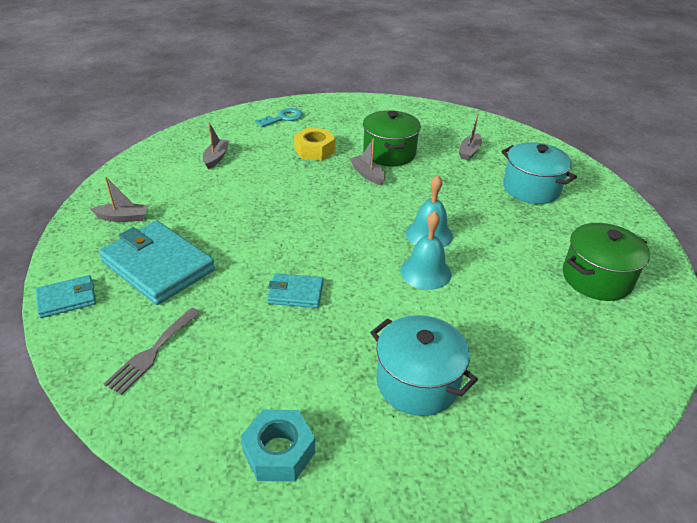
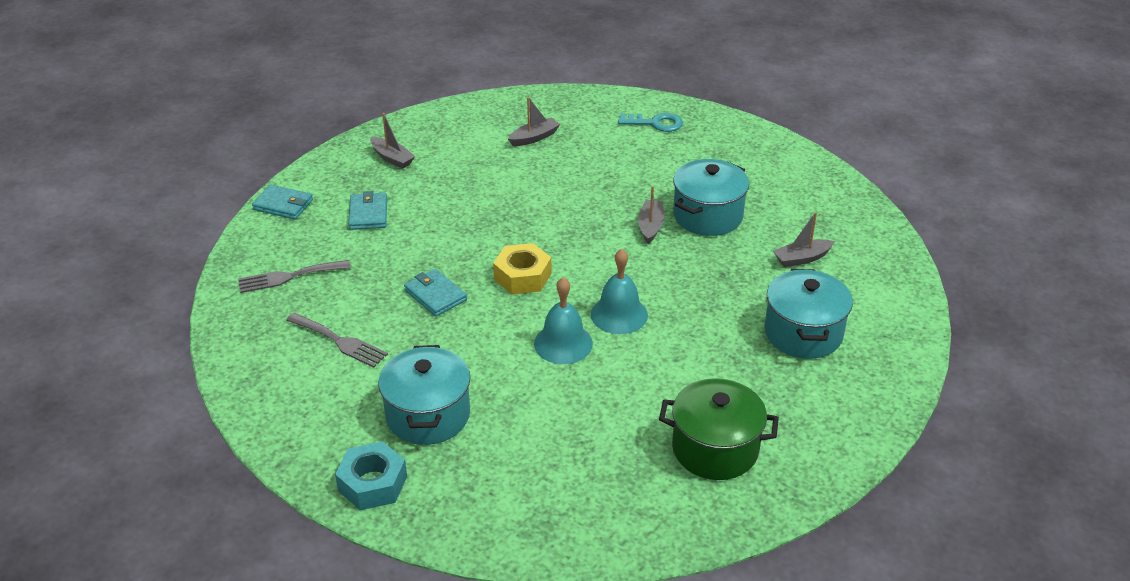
camera: 45 degrees right, 0 degrees up
(158, 266) = (368, 214): turquoise wallet -> turquoise wallet, size x0.51
(270, 375) = (340, 341): none -> grey fork
(279, 452) = (282, 391): turquoise nut -> turquoise nut (372, 483)
(314, 150) = (636, 174): yellow nut -> yellow nut (522, 276)
(389, 153) = (708, 216): green pot -> turquoise pot

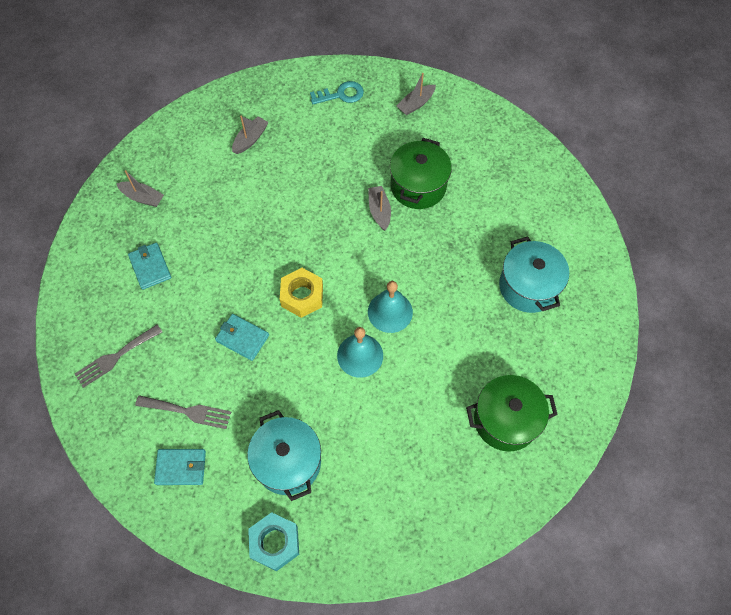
camera: 20 degrees left, 25 degrees up
(283, 205) = (74, 279): turquoise wallet -> turquoise wallet (181, 467)
(708, 216) = (418, 186): turquoise pot -> green pot
(802, 258) = (502, 210): grey boat -> grey boat (416, 104)

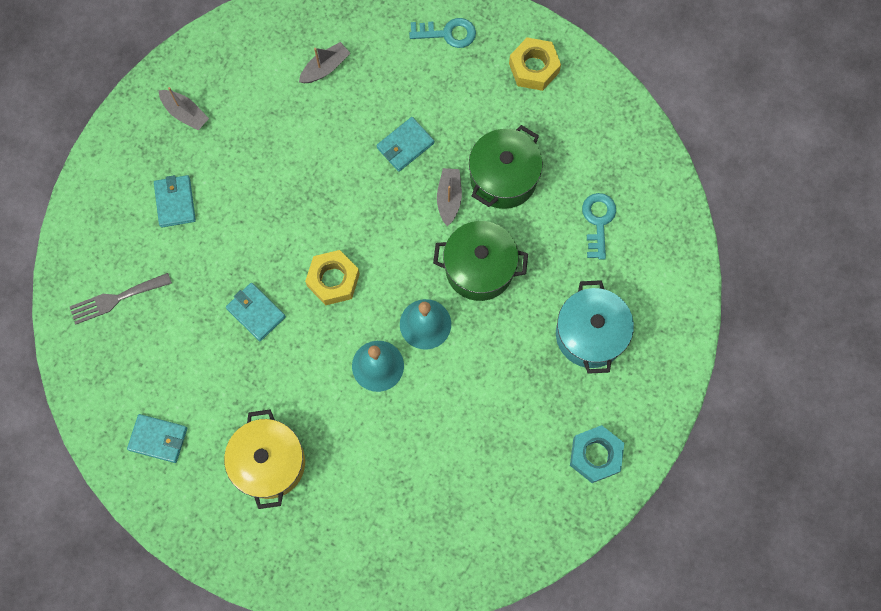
camera: 15 degrees right, 10 degrees up
(188, 411) = (179, 380): grey fork -> none
(275, 542) = (235, 543): turquoise nut -> turquoise nut (595, 455)
(288, 462) = (269, 463): turquoise pot -> yellow pot
(332, 180) = (405, 145): none -> turquoise wallet
(416, 104) = (534, 68): grey boat -> yellow nut
(504, 200) = (598, 221): none -> turquoise key
(505, 420) = (513, 480): green pot -> green pot (479, 268)

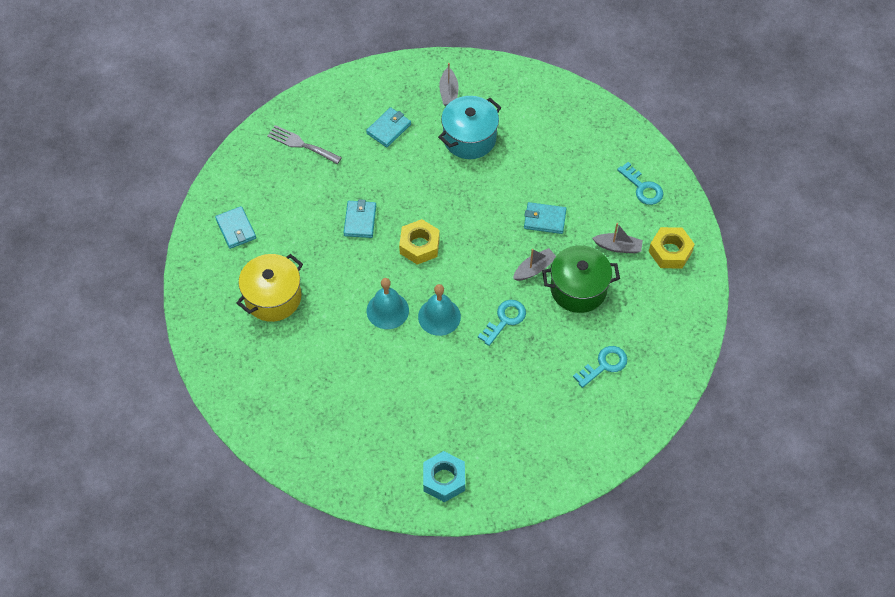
camera: 50 degrees right, 15 degrees down
(325, 68) = (551, 140): grey boat -> grey boat (618, 247)
(479, 268) = (505, 320): green pot -> turquoise key
(590, 334) = (522, 416): turquoise pot -> turquoise pot (469, 138)

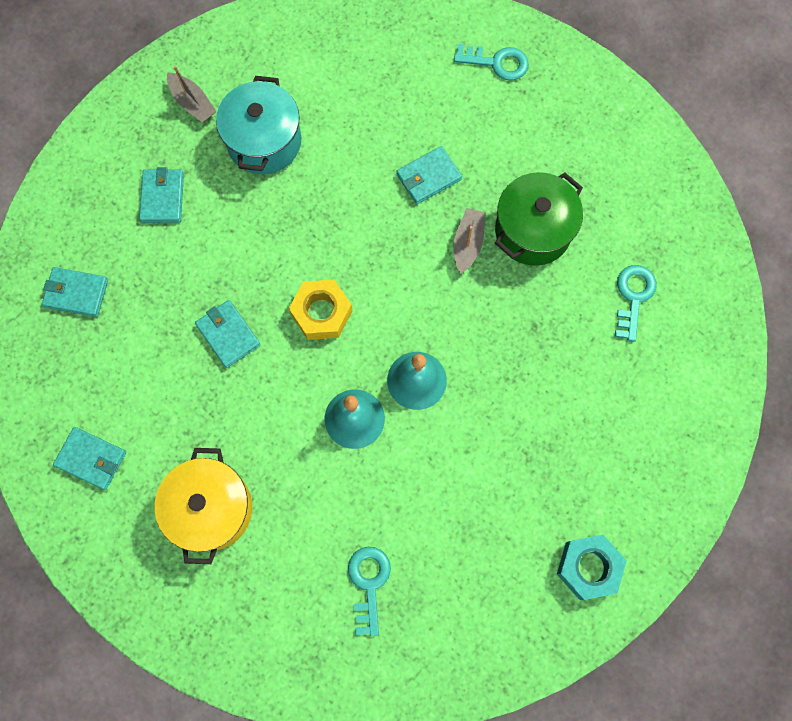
camera: 40 degrees left, 15 degrees up
(301, 144) = (76, 293): grey fork -> turquoise wallet
(505, 320) = (489, 327): turquoise key -> turquoise key (369, 583)
(618, 247) = (530, 150): grey boat -> none
(670, 252) = (587, 115): yellow nut -> none

